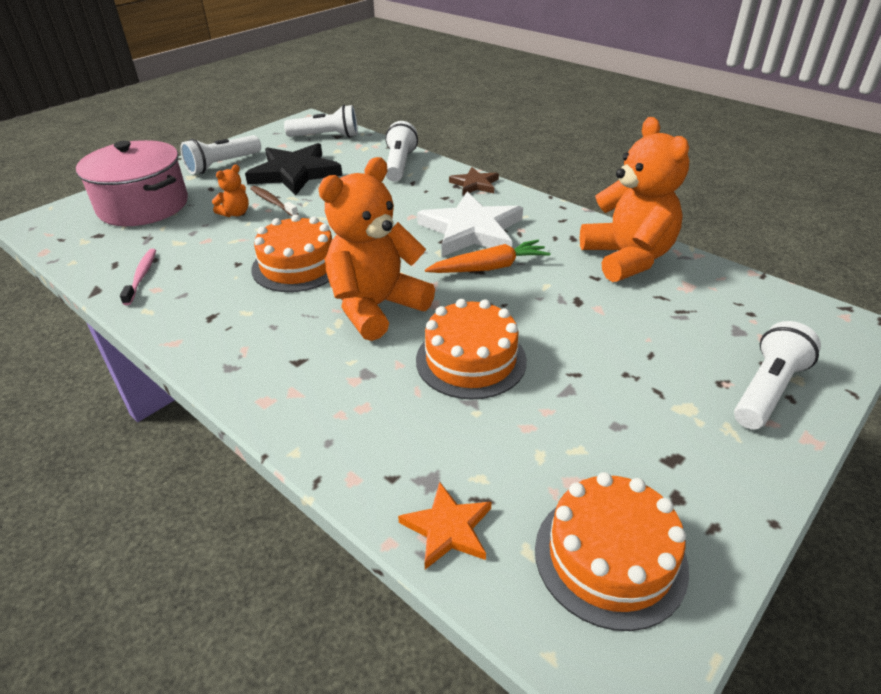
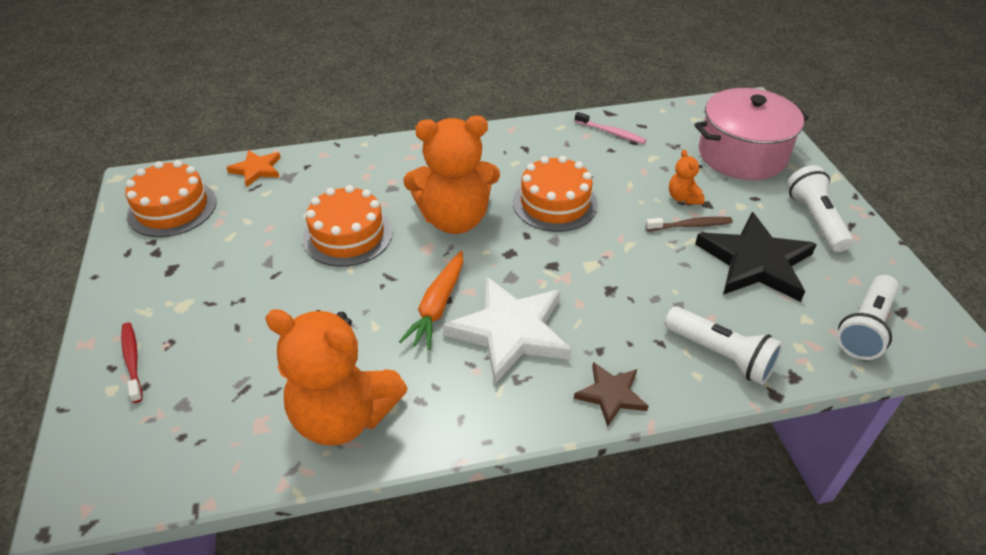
camera: 125 degrees right, 5 degrees up
(376, 307) = (455, 219): orange teddy bear -> orange teddy bear turned 90 degrees clockwise
(767, 390) = (132, 361): white flashlight -> red toothbrush

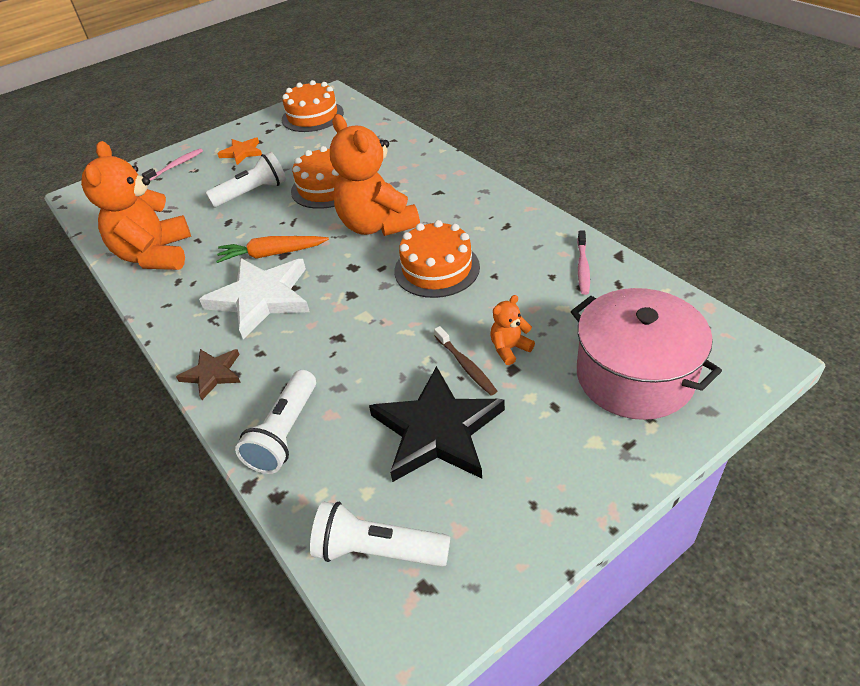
camera: 70 degrees right, 0 degrees up
(132, 361) = (176, 165): red toothbrush -> pink toothbrush
(257, 169) = (374, 124): orange star -> orange star (242, 153)
(815, 220) = (552, 470): white flashlight -> white flashlight (252, 193)

